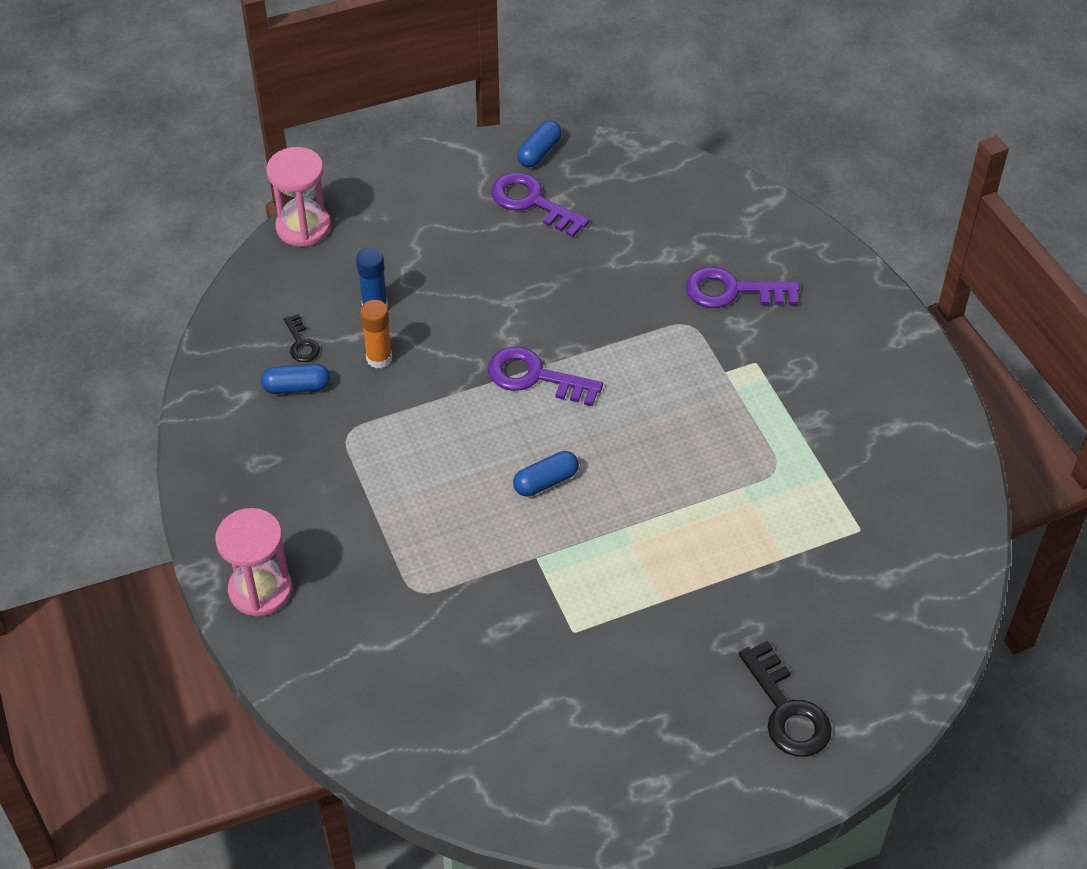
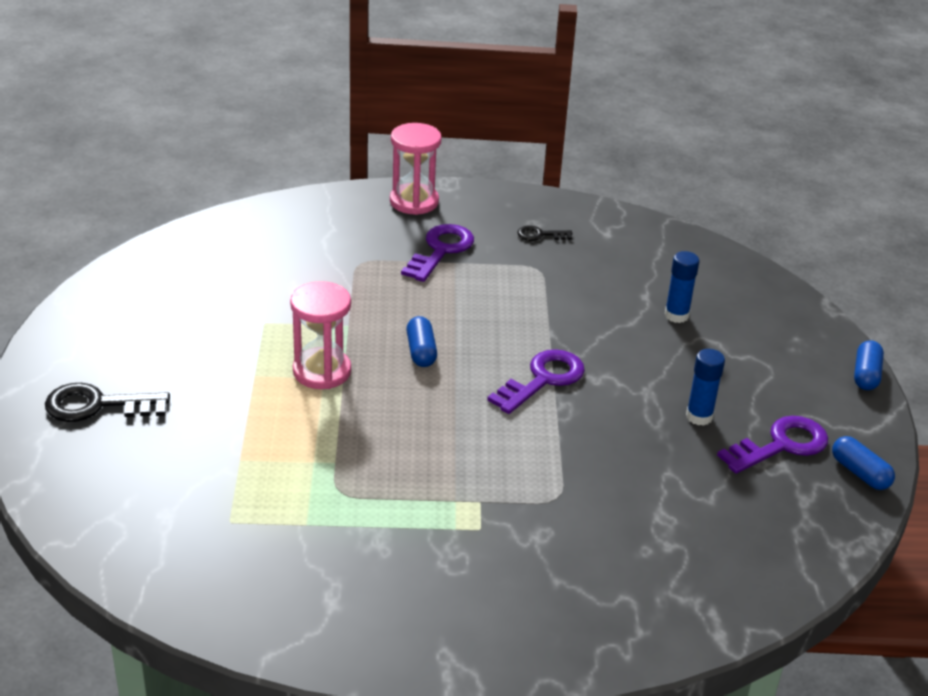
camera: 110 degrees right, 15 degrees down
(296, 387) = (602, 257): blue capsule -> blue capsule (866, 375)
(301, 343) = (650, 270): black key -> black key (540, 235)
(303, 227) = (794, 301): pink hourglass -> pink hourglass (322, 371)
(379, 358) = (612, 303): orange glue stick -> none
(525, 259) = (699, 416): none -> blue glue stick
(733, 291) = (588, 548): purple key -> purple key (441, 250)

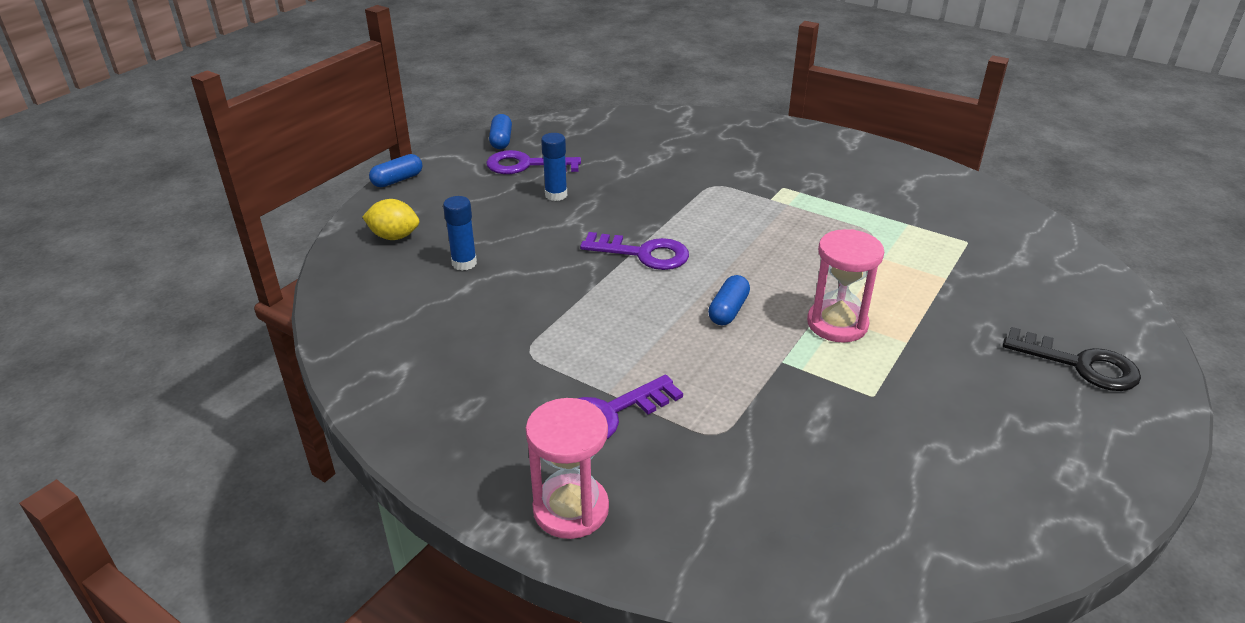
camera: 145 degrees left, 0 degrees up
(540, 235) = (475, 392): black key -> none
(542, 380) = (643, 254): purple key -> purple key turned 150 degrees counterclockwise
(767, 317) = (394, 236): none -> yellow lemon

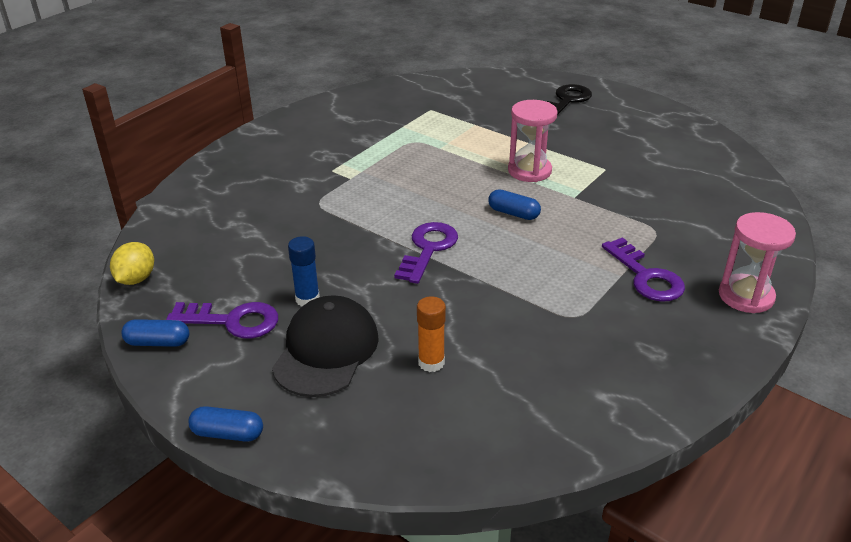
camera: 85 degrees left, 0 degrees up
(394, 236) = (368, 424): yellow lemon -> yellow lemon (136, 279)
(397, 180) = (228, 433): blue capsule -> blue capsule turned 45 degrees counterclockwise
(464, 263) = (431, 363): blue glue stick -> orange glue stick
(485, 210) = (326, 350): none -> black cap
(526, 165) = (232, 321): purple key -> purple key turned 90 degrees counterclockwise

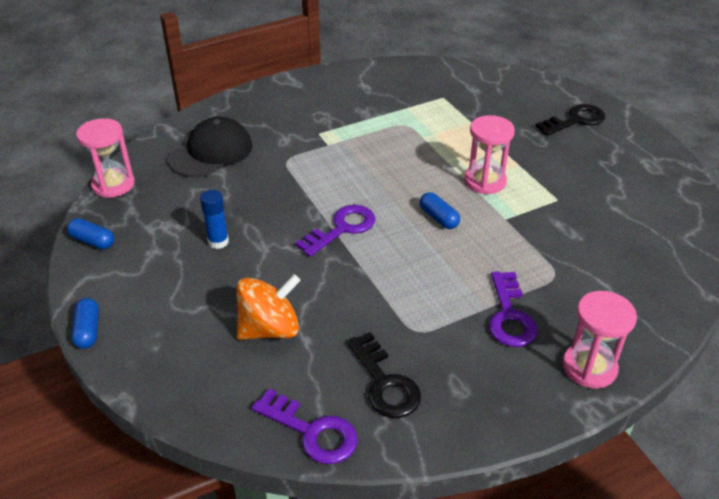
camera: 25 degrees right, 5 degrees up
(136, 279) = (113, 185): yellow lemon -> pink hourglass
(228, 433) = (88, 330): blue capsule -> blue capsule turned 45 degrees clockwise
(232, 321) = (153, 241): purple key -> purple key (312, 431)
(326, 350) = (200, 290): black cap -> black cap (211, 152)
(431, 363) = (269, 329): orange glue stick -> orange spinning top
(584, 371) = (385, 383): none -> black key

